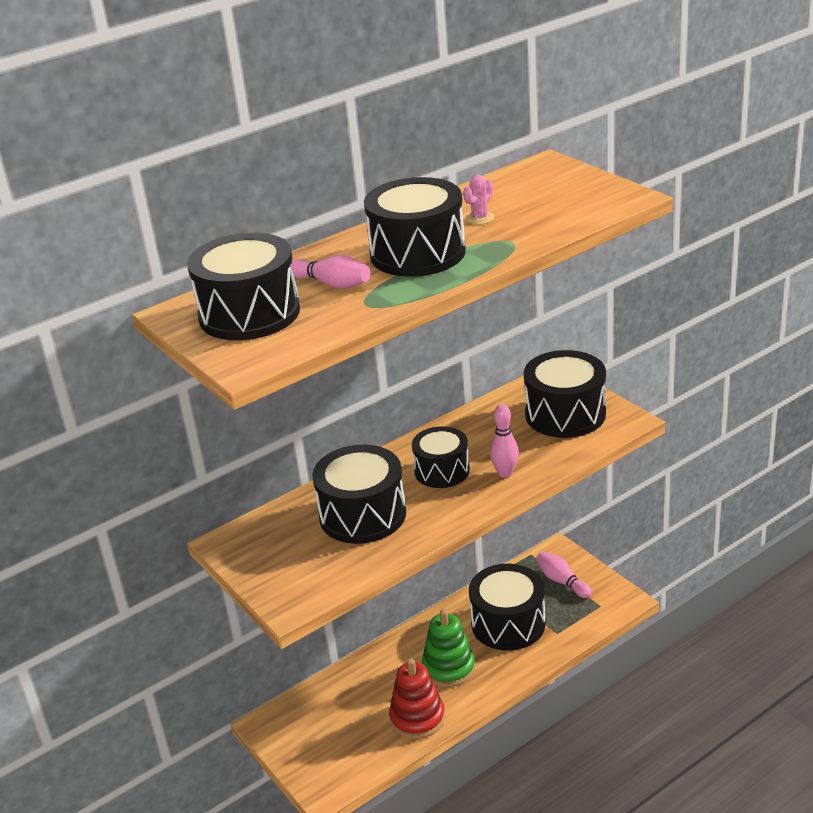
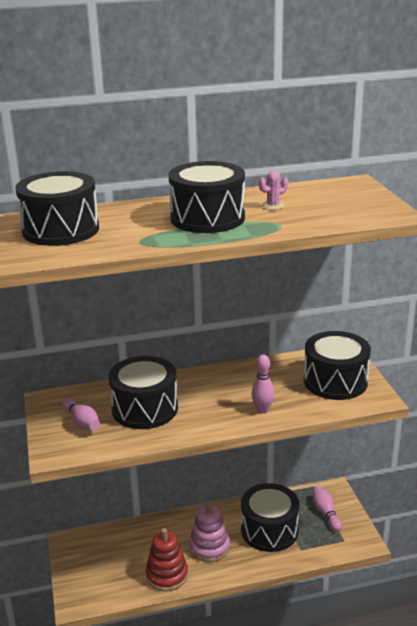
camera: 20 degrees right, 5 degrees down
(332, 284) = (131, 224): pink bowling pin -> pink bowling pin (82, 422)
(442, 471) = (219, 395): black drum -> none
(449, 668) = (209, 547): green stacking toy -> pink stacking toy

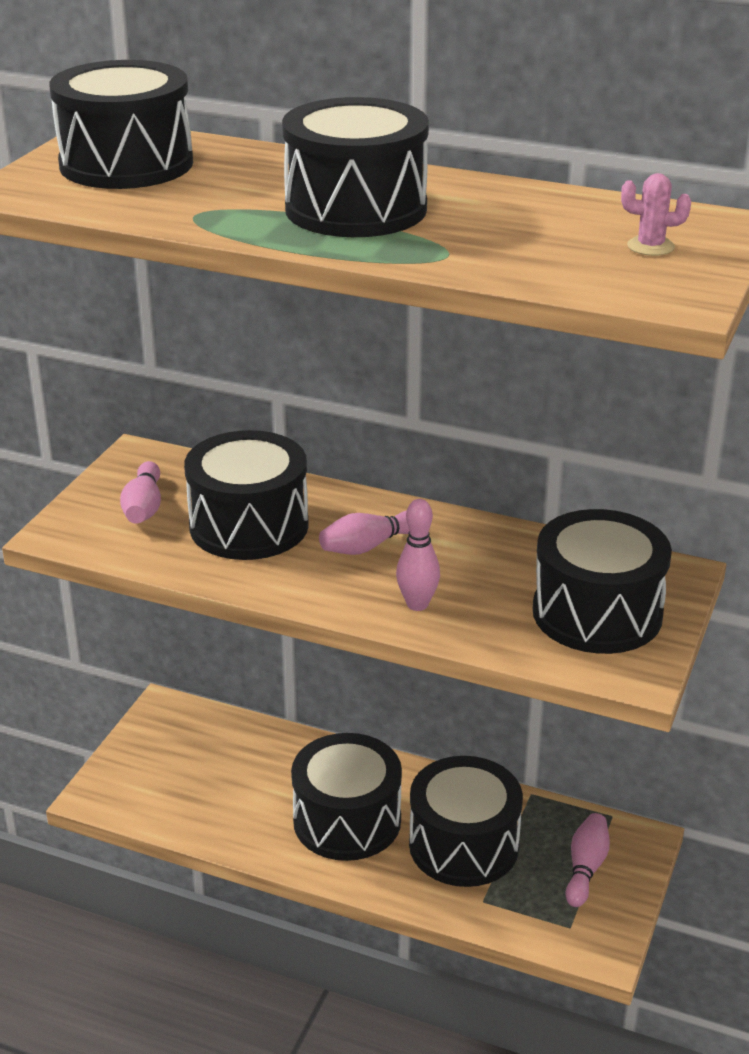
camera: 35 degrees right, 5 degrees up
(167, 575) = (247, 826): red stacking toy -> none
(209, 547) = (347, 820): pink stacking toy -> black drum
(210, 394) = (369, 546): none -> pink bowling pin
(273, 206) = (495, 220): pink cactus -> pink cactus (650, 246)

